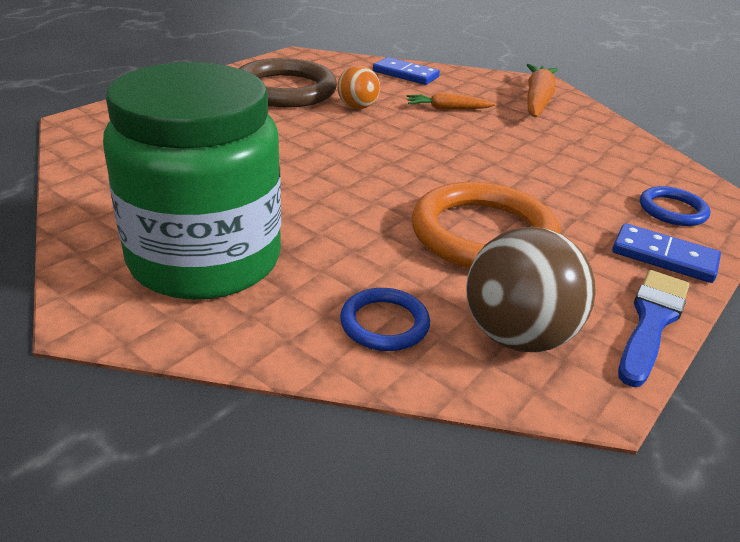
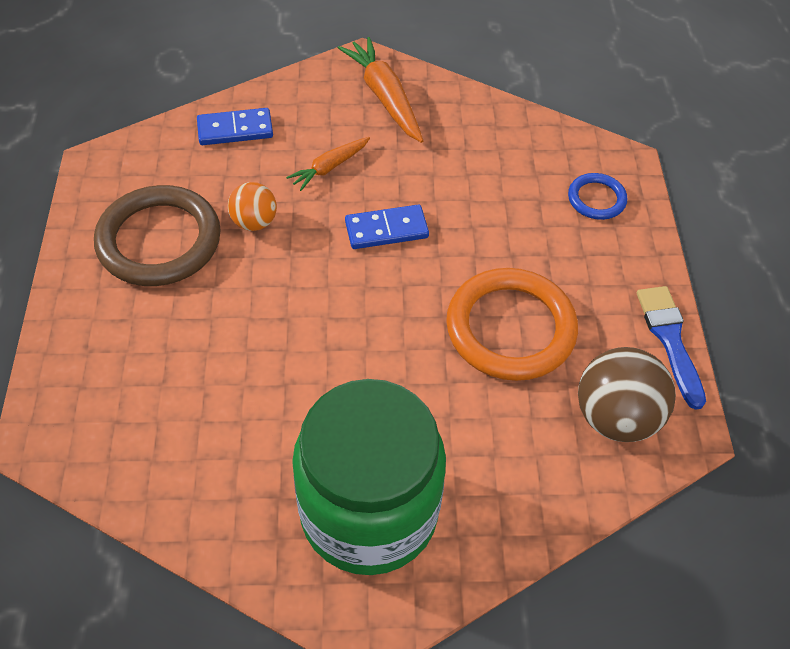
camera: 40 degrees left, 20 degrees up
(384, 323) = (539, 472): blue ring -> none
(664, 257) = (630, 263): blue domino -> blue domino (386, 230)

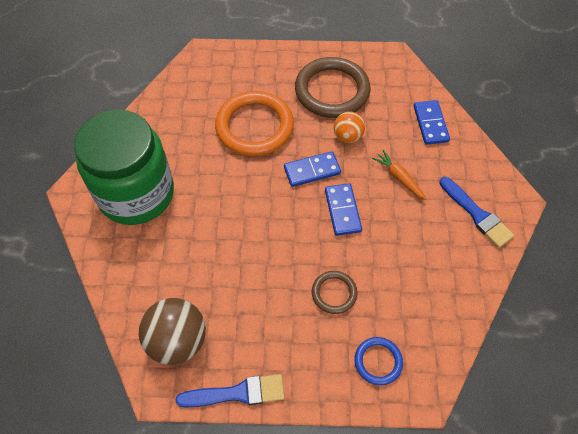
camera: 95 degrees right, 5 degrees up
(317, 265) = (312, 170): none -> blue domino
(384, 97) = (477, 214): orange carrot -> blue brush
(510, 328) = (255, 281): orange ring -> orange ring (254, 127)
(514, 240) = (334, 293): none -> brown ring

